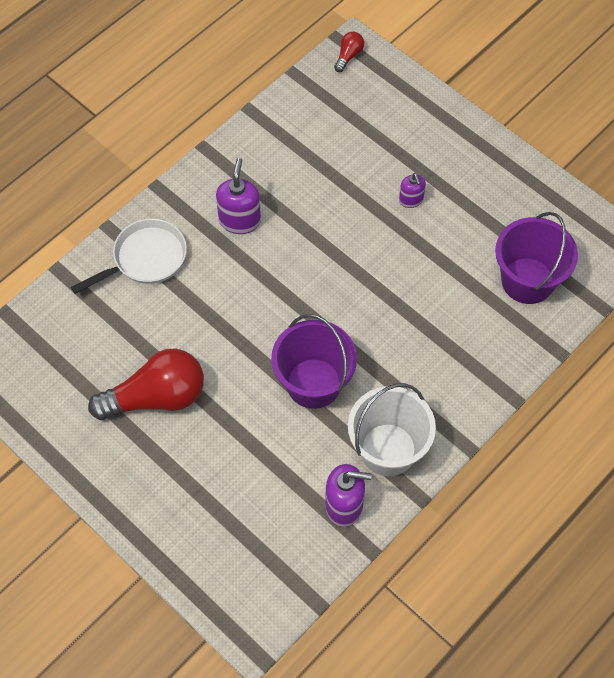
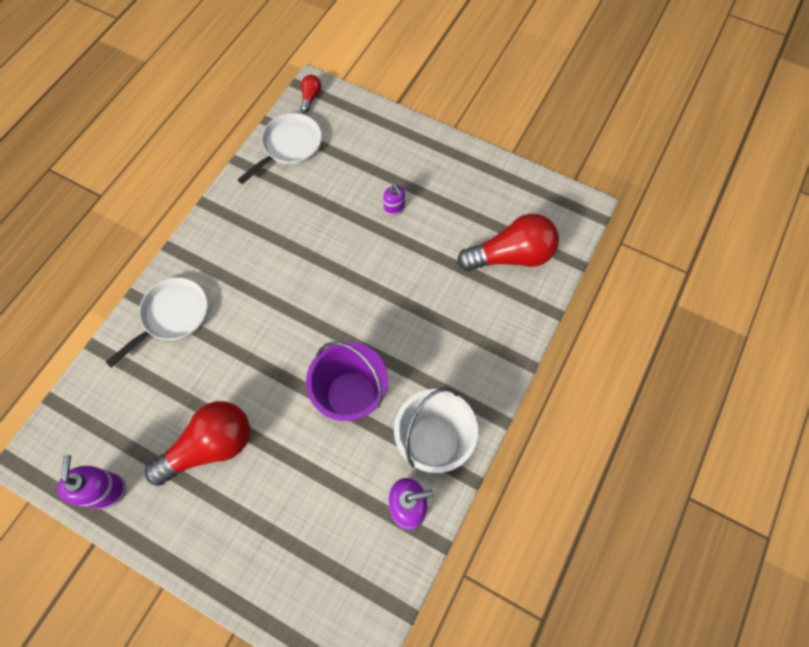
camera: 15 degrees left, 5 degrees up
(240, 220) = (250, 261): purple soap dispenser -> purple soap dispenser (105, 491)
(311, 106) = (289, 146): none -> white pan
(527, 280) = (511, 256): purple bucket -> red light bulb

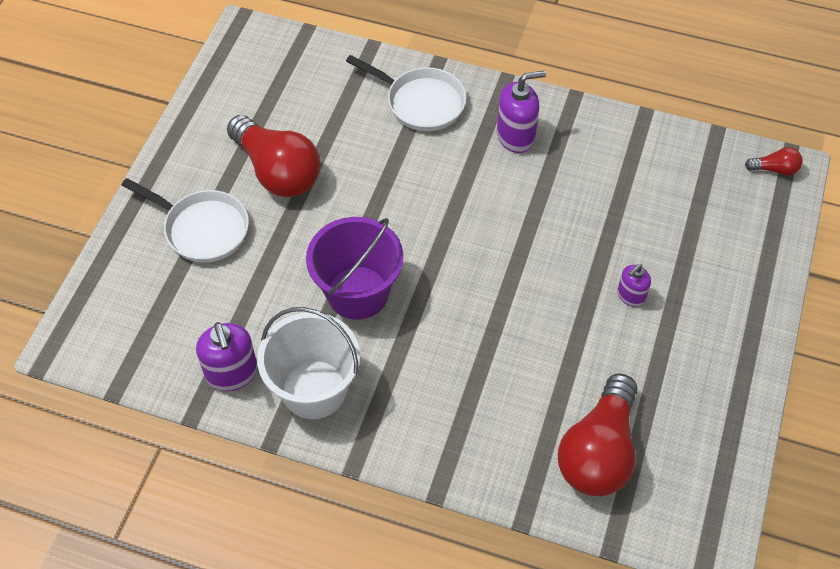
camera: 80 degrees right, 10 degrees down
(105, 491) = (220, 97): purple soap dispenser -> purple soap dispenser (516, 136)
(289, 146) = (686, 162): white pan -> white pan (202, 229)
(511, 256) = (598, 451): red light bulb -> red light bulb turned 45 degrees clockwise

